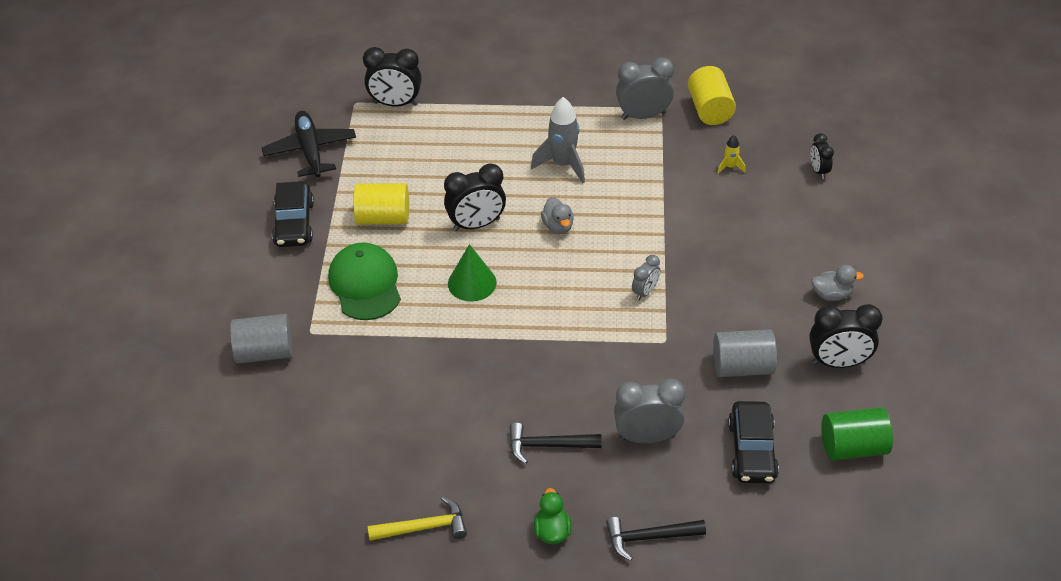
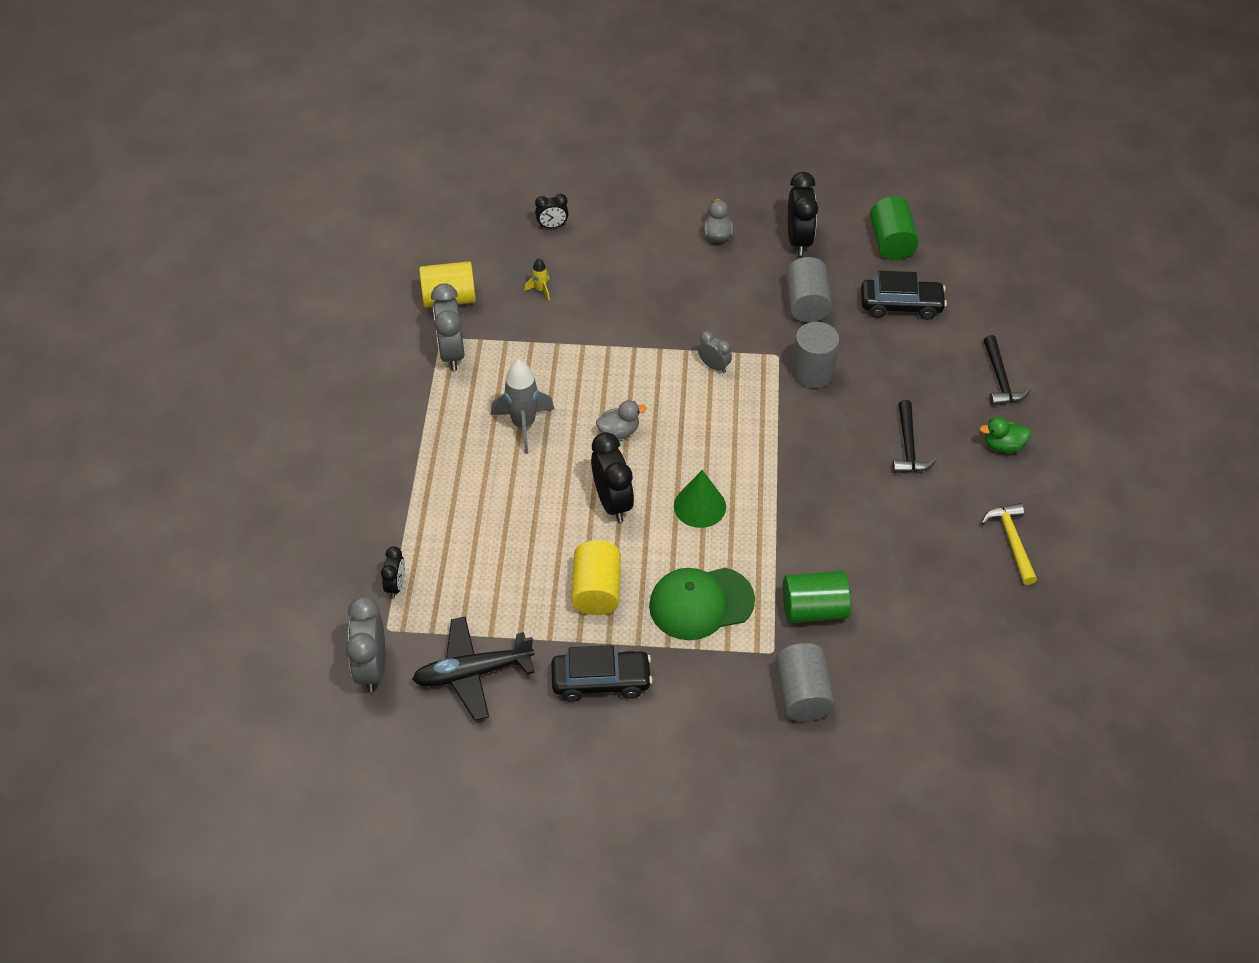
camera: 90 degrees left, 5 degrees up
(353, 362) = (814, 609): none -> green cylinder
(395, 104) = (396, 585): black clock -> black clock, size x0.56
(644, 369) = (812, 372): none -> grey cylinder
(647, 437) = (892, 374): grey clock -> grey clock (372, 668)

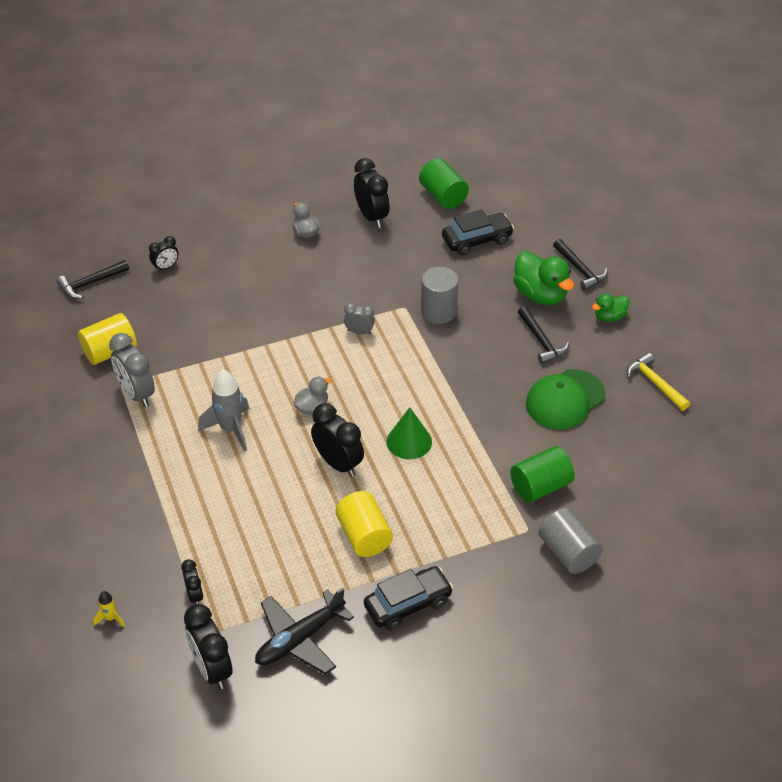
camera: 25 degrees left, 5 degrees down
(372, 668) = (212, 669): grey clock -> black clock
(468, 219) = (90, 283): none -> black hammer
(540, 290) = (184, 320): yellow rocket -> yellow rocket (110, 618)
(701, 603) = (452, 514): green cap -> green cap (565, 400)
(806, 303) = (404, 261): grey cylinder -> none
(938, 392) = (540, 294): none -> green duck

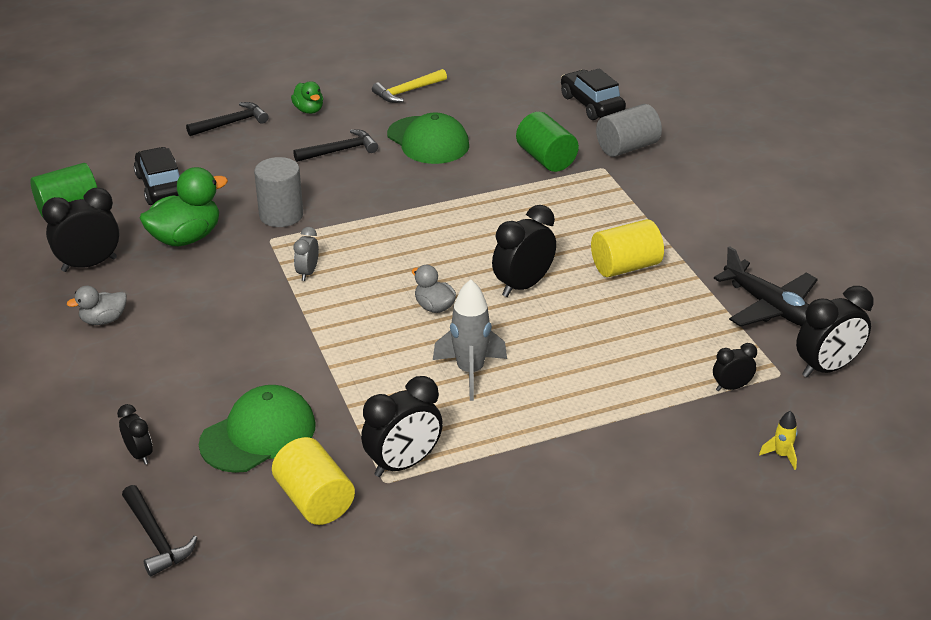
camera: 90 degrees left, 10 degrees down
(136, 394) = (403, 464): grey clock -> black clock
(177, 320) = (258, 434): none -> green cap
(408, 604) = (708, 239): black car -> black car (591, 104)
(409, 441) = (488, 237): green cone -> none
(540, 294) = (266, 148): green duck -> green duck (186, 238)

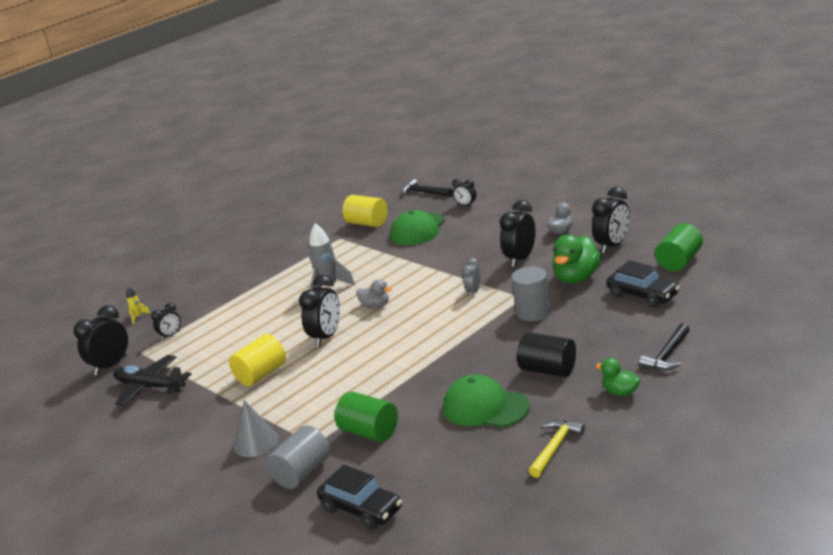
camera: 160 degrees right, 10 degrees down
(307, 272) = (473, 292): grey clock -> grey clock turned 150 degrees counterclockwise
(340, 150) = (548, 370): black hammer -> black cylinder
(403, 464) = (336, 246): black clock -> black clock (520, 259)
(660, 190) = (256, 442): none -> grey cone

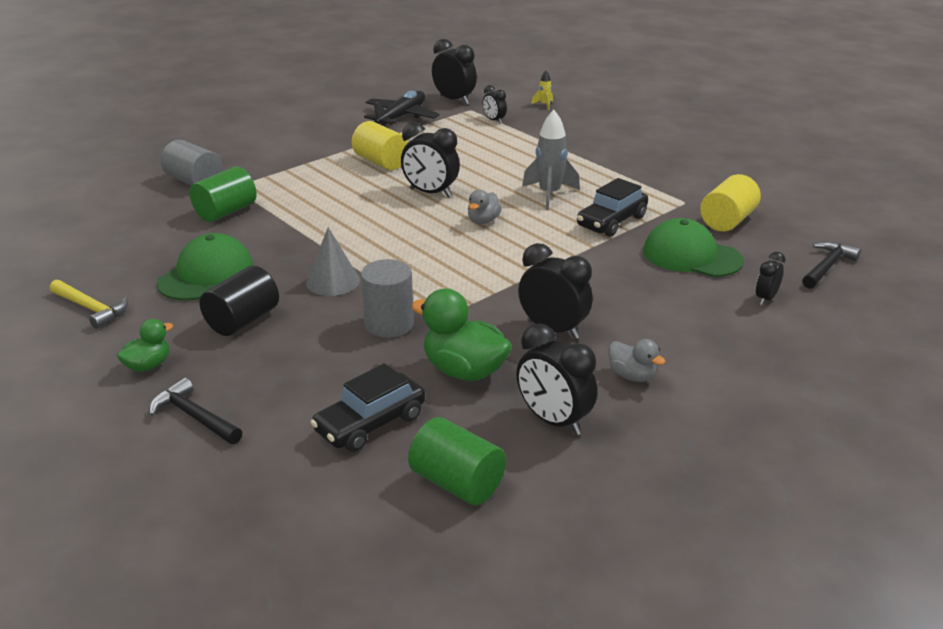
camera: 90 degrees right, 5 degrees up
(256, 442) = (263, 162): grey cone -> grey cone (333, 281)
(361, 509) = (112, 206): black car -> black car (611, 221)
(473, 292) = (476, 285): grey clock -> none

